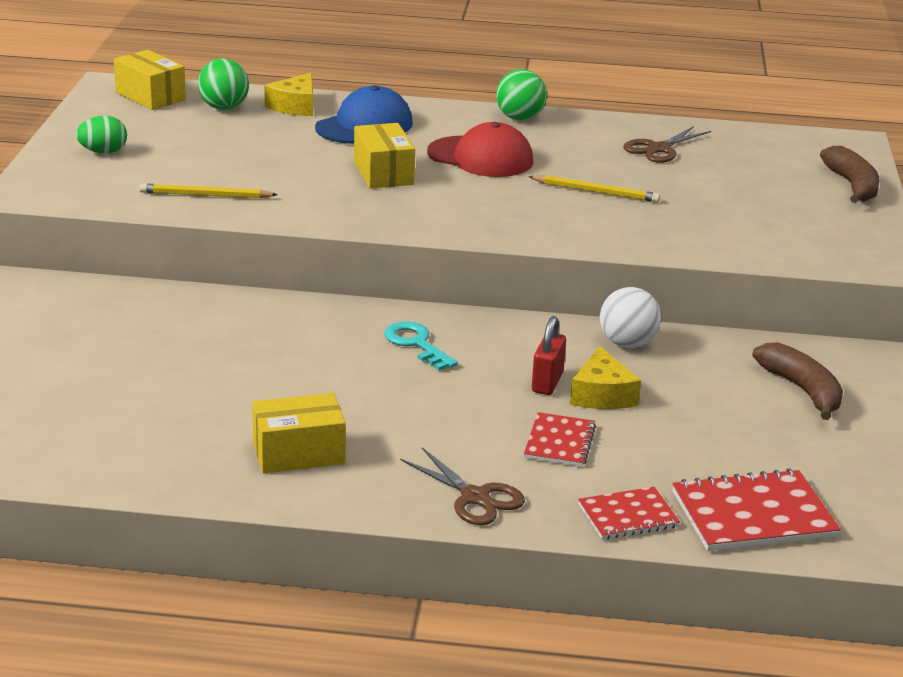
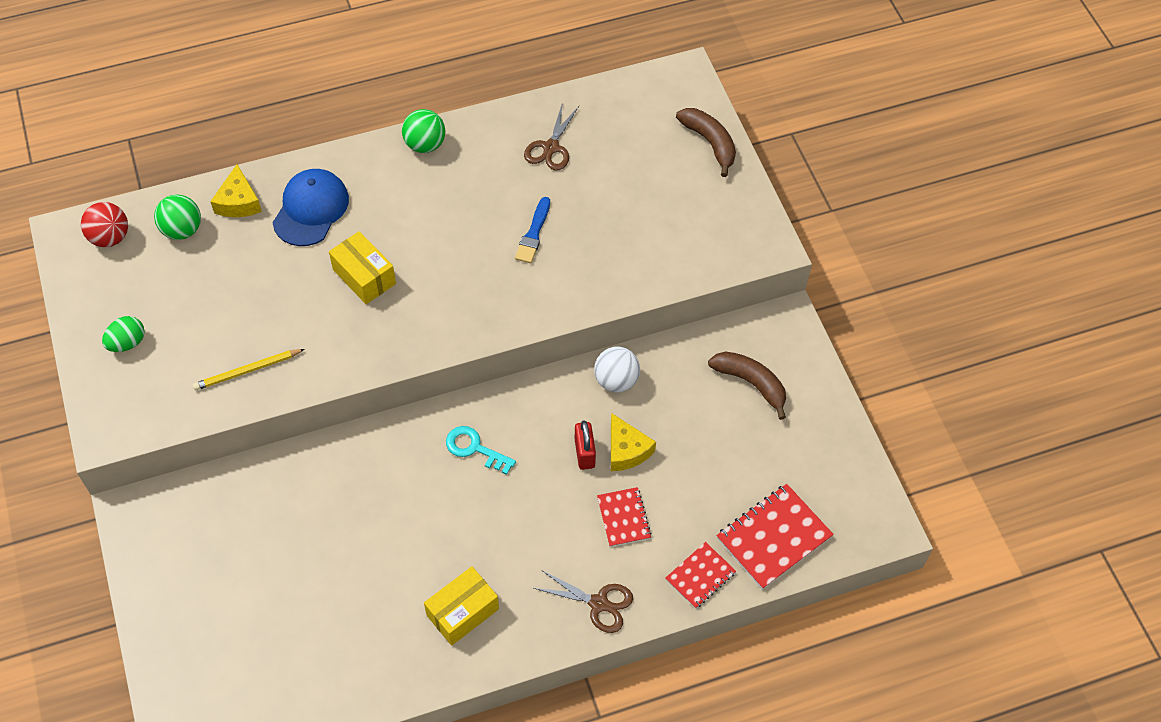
camera: 25 degrees left, 30 degrees up
(150, 96) = (110, 237): yellow box -> red ball
(480, 157) = (425, 220): red cap -> none
(596, 191) = (533, 233): yellow pencil -> blue brush

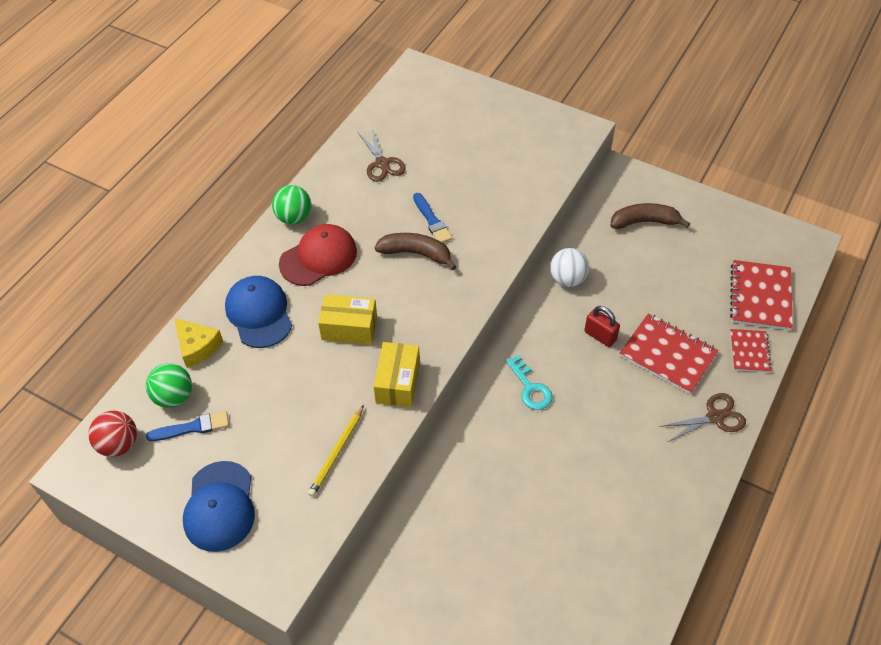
camera: 40 degrees left, 5 degrees down
(127, 343) = (220, 506): green egg -> blue cap
(170, 265) = (192, 427): none -> blue brush
(406, 196) = (318, 257): none -> red cap
(462, 612) = (644, 495): yellow box -> yellow box (398, 382)
(474, 448) = (530, 388): turquoise key -> turquoise key turned 105 degrees counterclockwise
(623, 518) = (668, 355): red notebook -> red notebook, size x1.66
(626, 450) = (622, 314): yellow cheese -> none
(710, 143) = (477, 96): brown banana -> brown banana (416, 253)

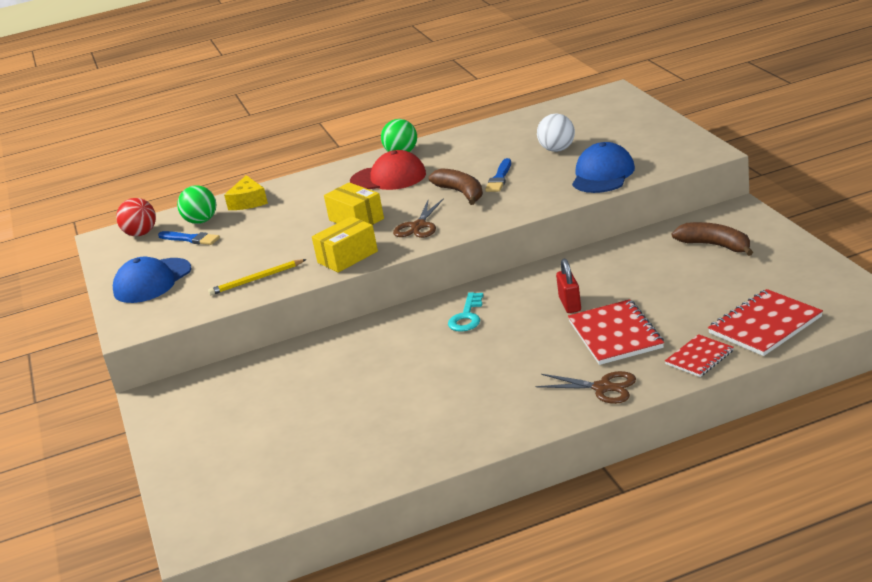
camera: 45 degrees right, 25 degrees down
(259, 313) = (309, 196): blue cap -> blue cap (602, 174)
(382, 163) = (507, 139): brown scissors -> brown scissors (418, 226)
(567, 279) = (590, 262): white ball -> white ball (557, 149)

